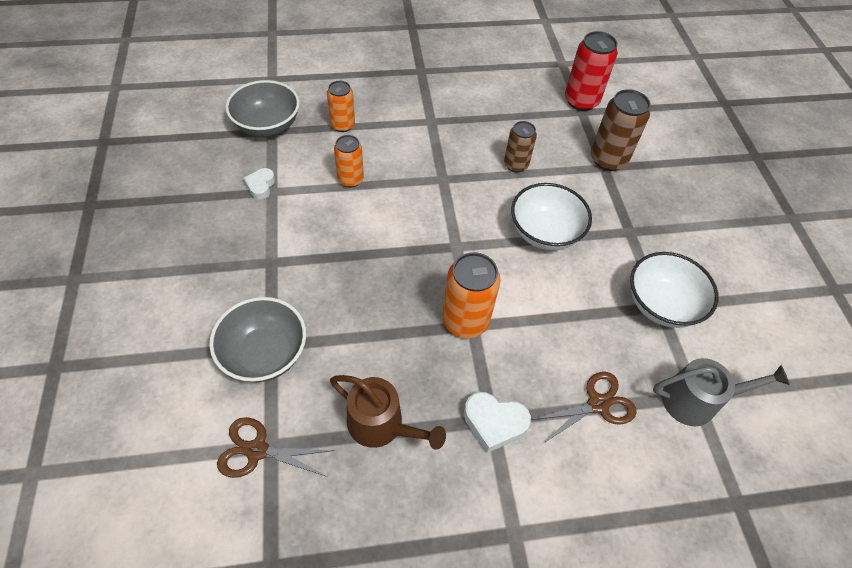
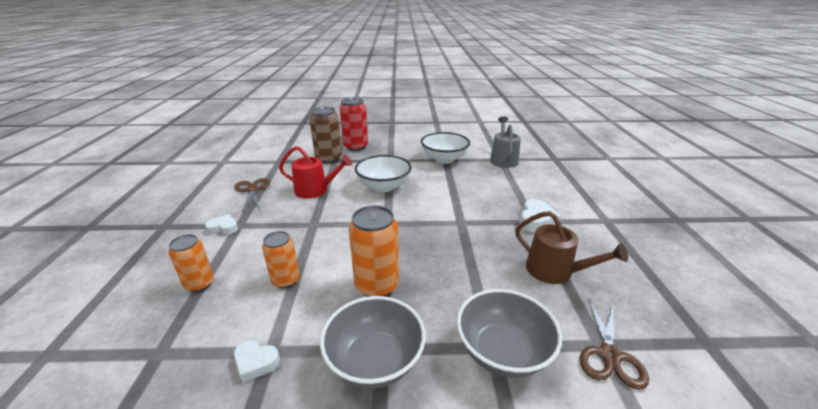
camera: 80 degrees left, 25 degrees down
(267, 126) = (145, 358): grey bowl -> grey bowl (375, 360)
(381, 425) = (555, 271): brown watering can -> brown watering can turned 90 degrees clockwise
(424, 112) = (223, 228): none -> white heart
(465, 321) = (457, 225): orange can -> orange can (376, 285)
(516, 165) = (315, 190): brown can -> red watering can
(581, 101) = (268, 160): red can -> red can (355, 146)
(598, 404) = (512, 185): brown scissors -> brown scissors (252, 190)

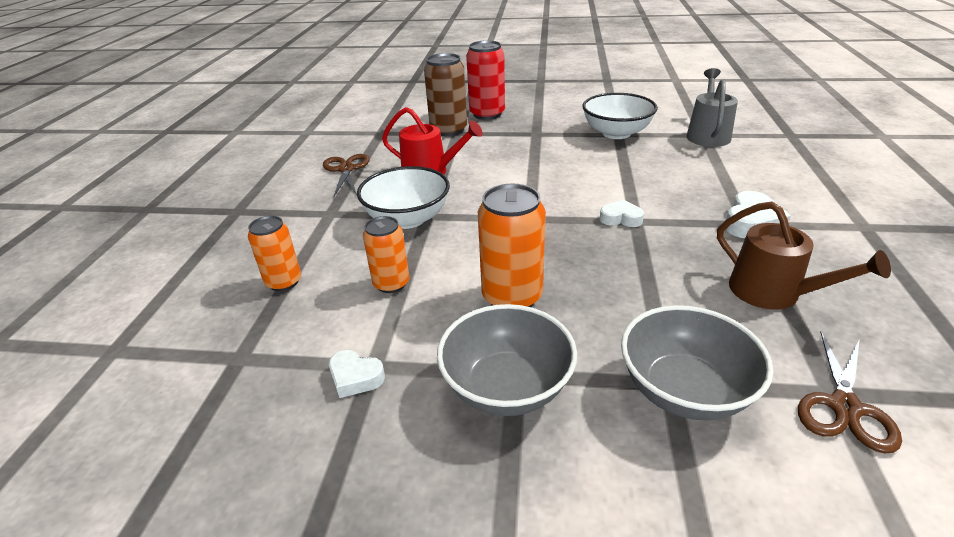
camera: 10 degrees right, 5 degrees up
(223, 228) = (311, 216): white heart -> white heart (621, 218)
(384, 186) = (525, 169): white bowl -> white bowl (407, 219)

